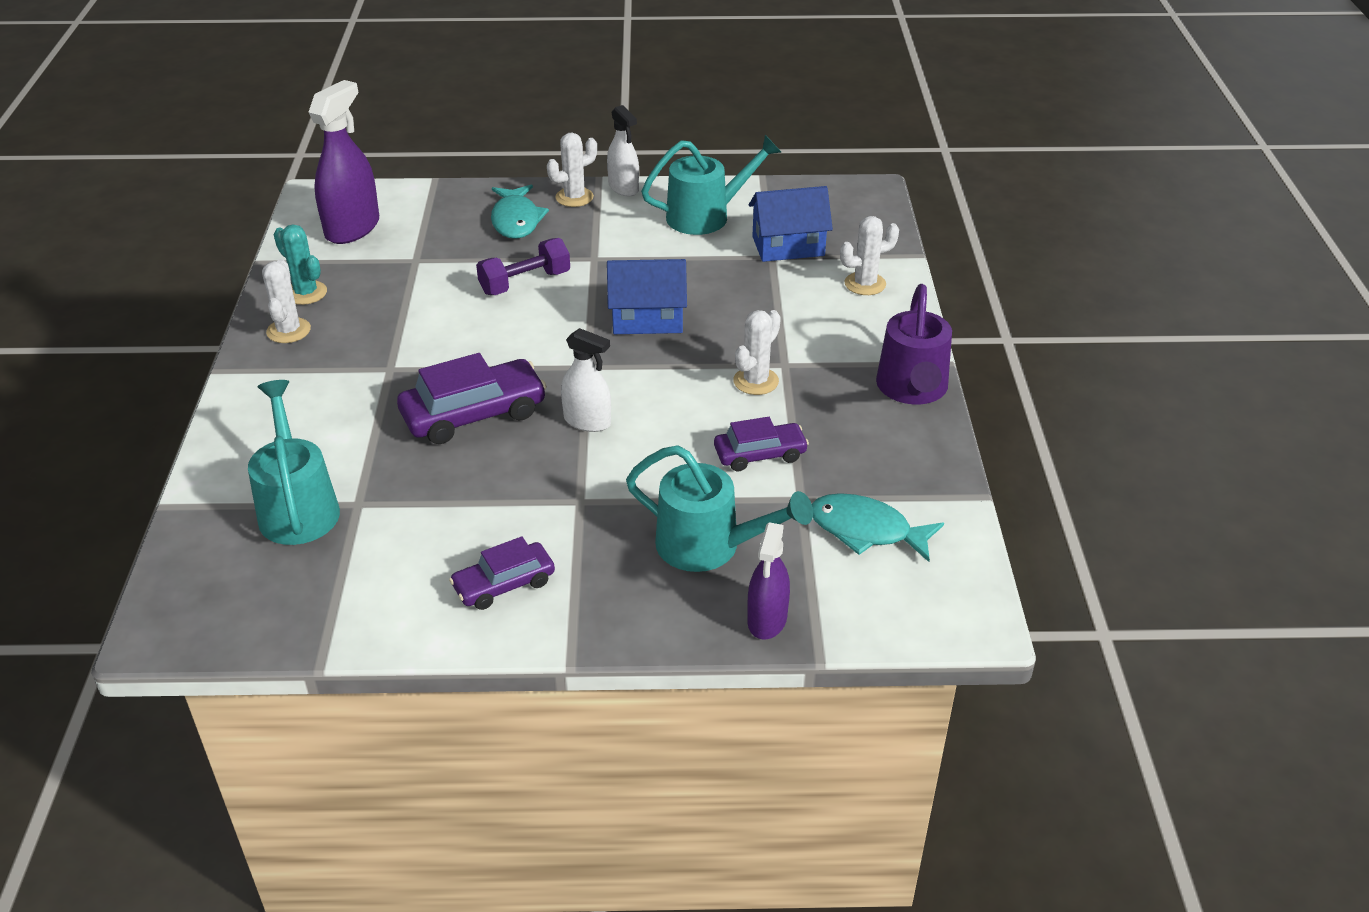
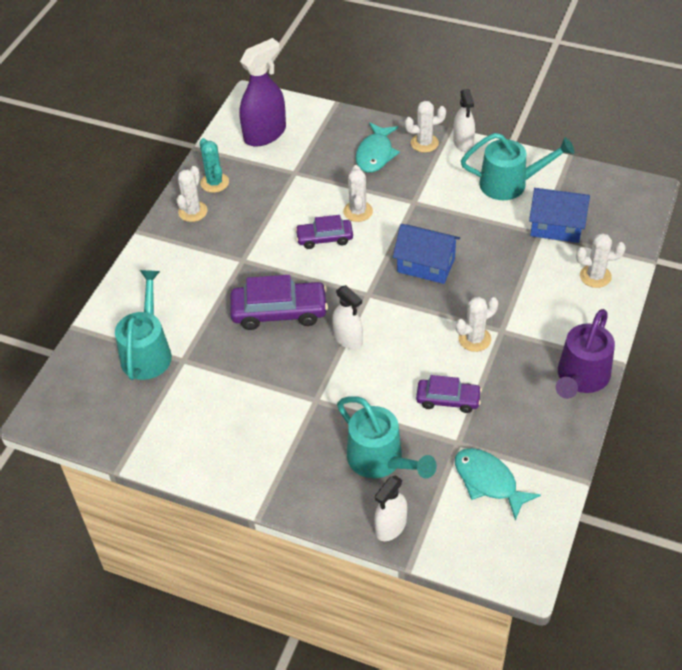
camera: 25 degrees right, 10 degrees up
(504, 584) = (244, 447): purple car -> purple car (324, 238)
(525, 283) = (358, 211): purple dumbbell -> white cactus
(767, 620) = (390, 526): purple spray bottle -> white spray bottle

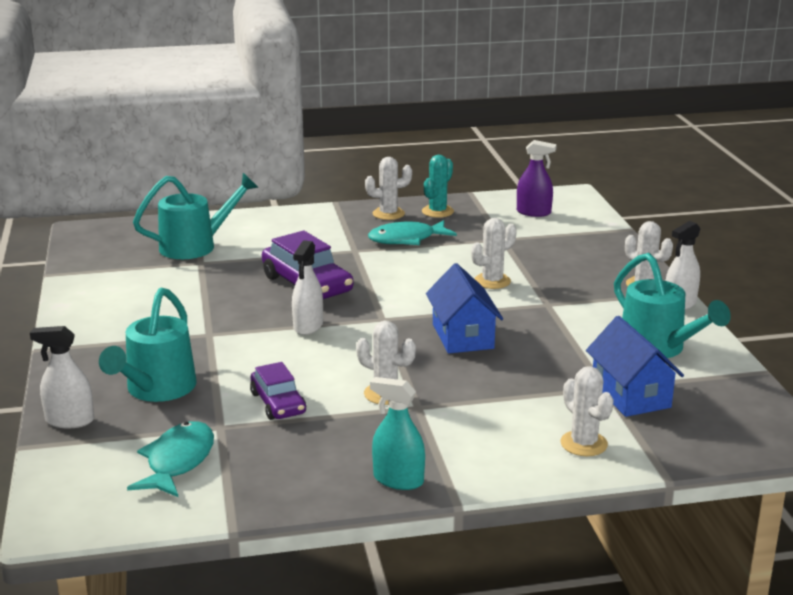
camera: 55 degrees right, 25 degrees down
(265, 134) = (533, 212): purple spray bottle -> purple spray bottle, size x0.62
(324, 238) = (432, 277): purple car -> none
(375, 154) = (587, 266): turquoise fish -> turquoise fish (407, 239)
(580, 378) = (398, 480): purple watering can -> turquoise spray bottle

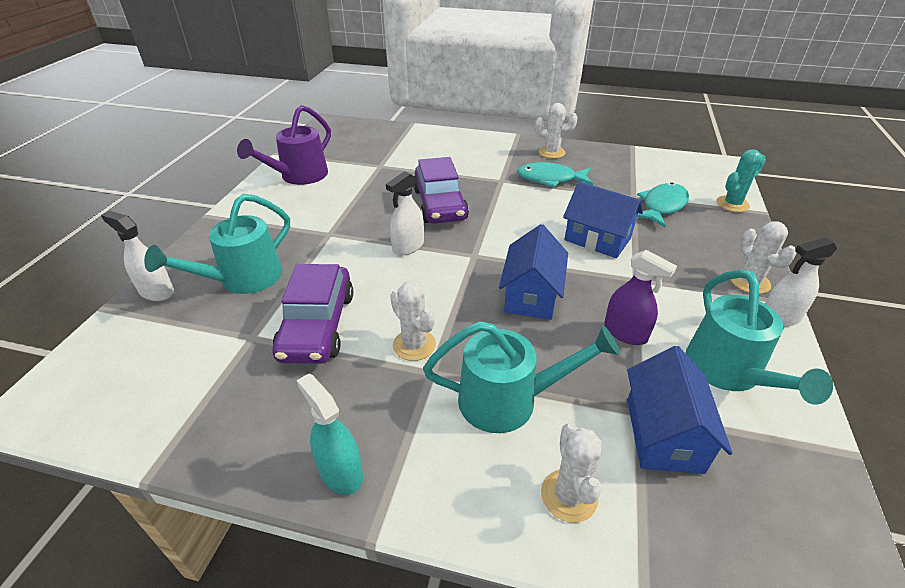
camera: 25 degrees right, 15 degrees up
(110, 291) = (298, 177): none -> purple watering can
(178, 461) = (184, 367): turquoise fish -> turquoise fish (662, 206)
(196, 246) = (389, 151): turquoise watering can -> turquoise watering can (510, 400)
(278, 403) = (317, 325): purple car -> purple car, size x1.62
(437, 211) = (593, 158): turquoise cactus -> turquoise cactus (732, 204)
(492, 281) = (597, 239): white cactus -> blue house
(533, 212) = (677, 176): purple spray bottle -> purple spray bottle (625, 333)

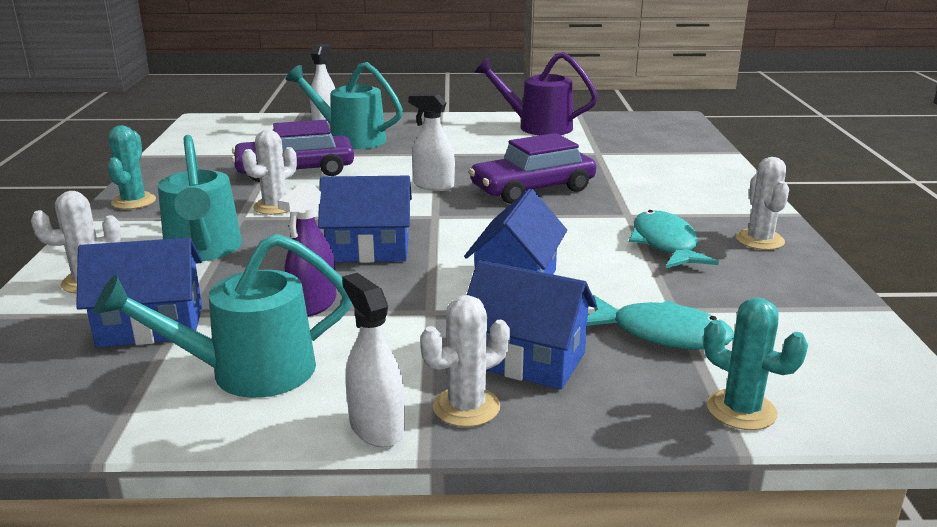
camera: 75 degrees right, 15 degrees down
(340, 472) = (134, 201): turquoise spray bottle -> turquoise cactus
(694, 253) = (527, 359): none -> blue house

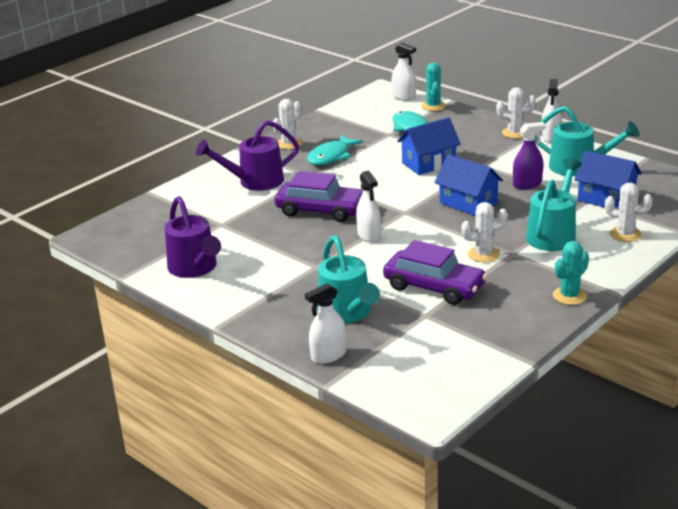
camera: 135 degrees left, 5 degrees up
(527, 359) = (473, 138): blue house -> none
(671, 189) = (254, 182): none -> purple watering can
(844, 409) = (404, 97): none -> white spray bottle

